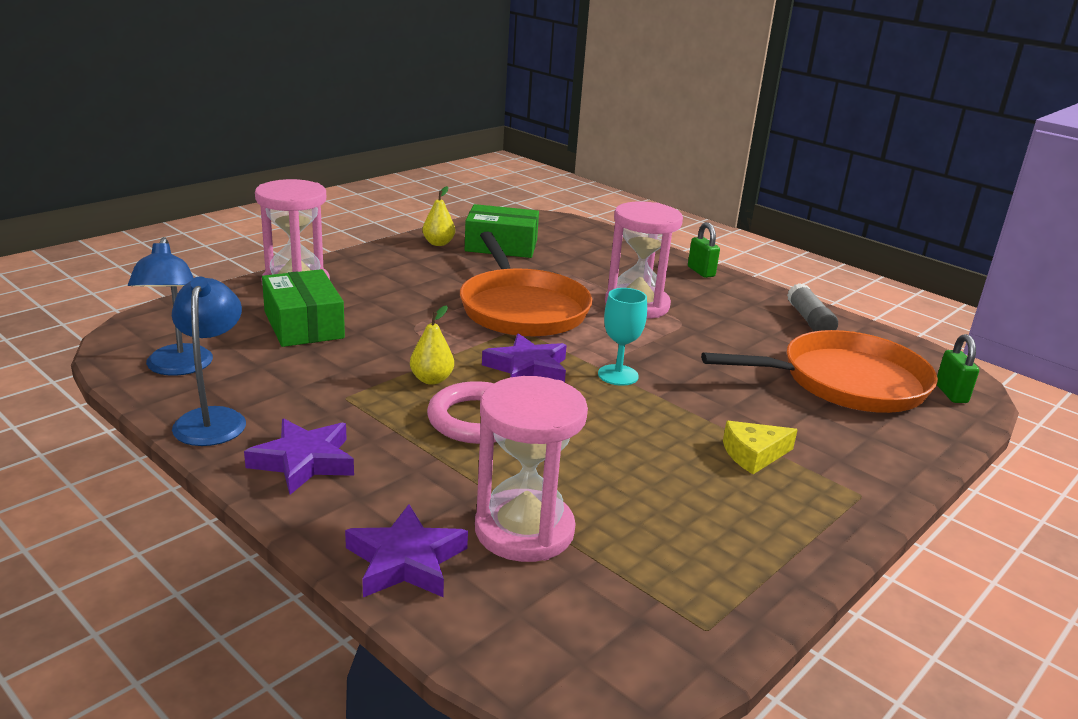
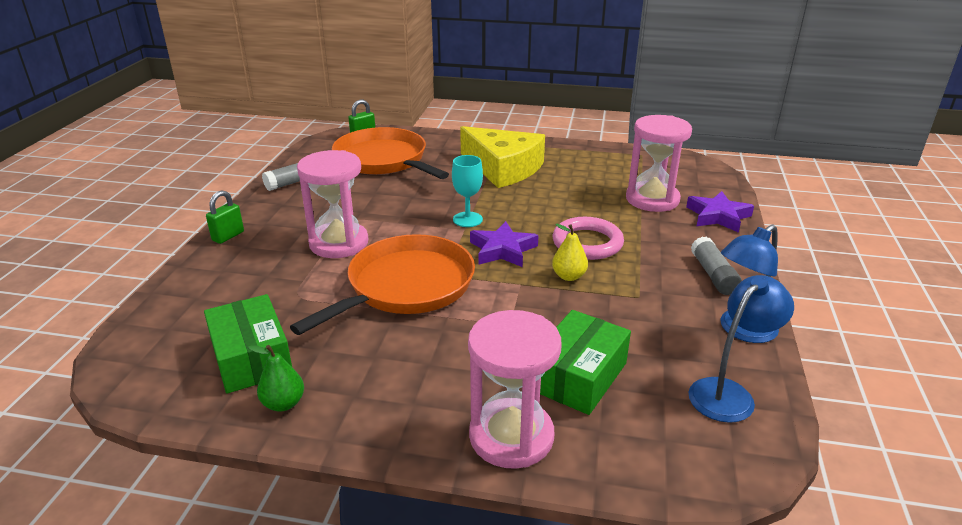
camera: 120 degrees left, 5 degrees up
(304, 462) = (713, 275): purple star -> grey glue stick
(438, 243) = (283, 403): yellow pear -> green pear
(753, 454) = (503, 168): yellow cheese -> yellow cheese, size x2.18

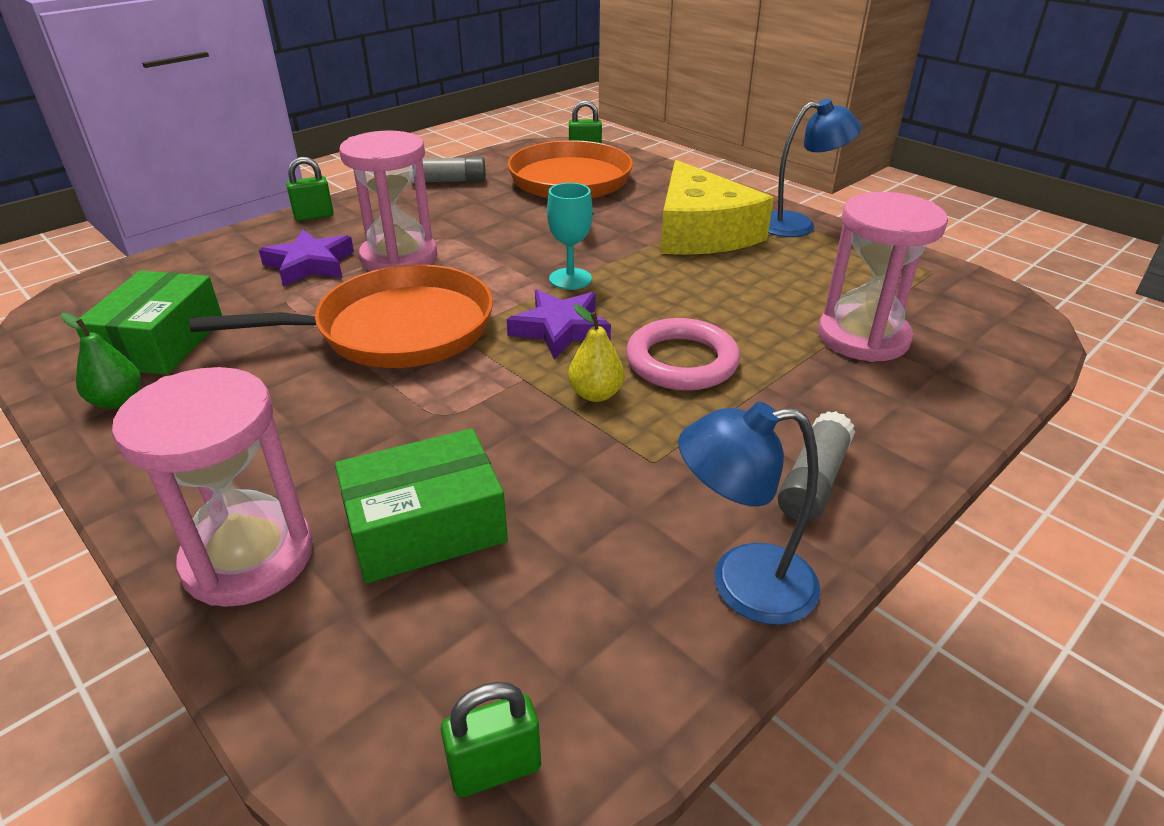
camera: 35 degrees right, 5 degrees up
(718, 216) = (944, 398): purple star -> purple star (310, 264)
(728, 393) = (590, 666): blue lamp -> blue lamp (797, 224)
(747, 450) = (495, 768): none -> green padlock

